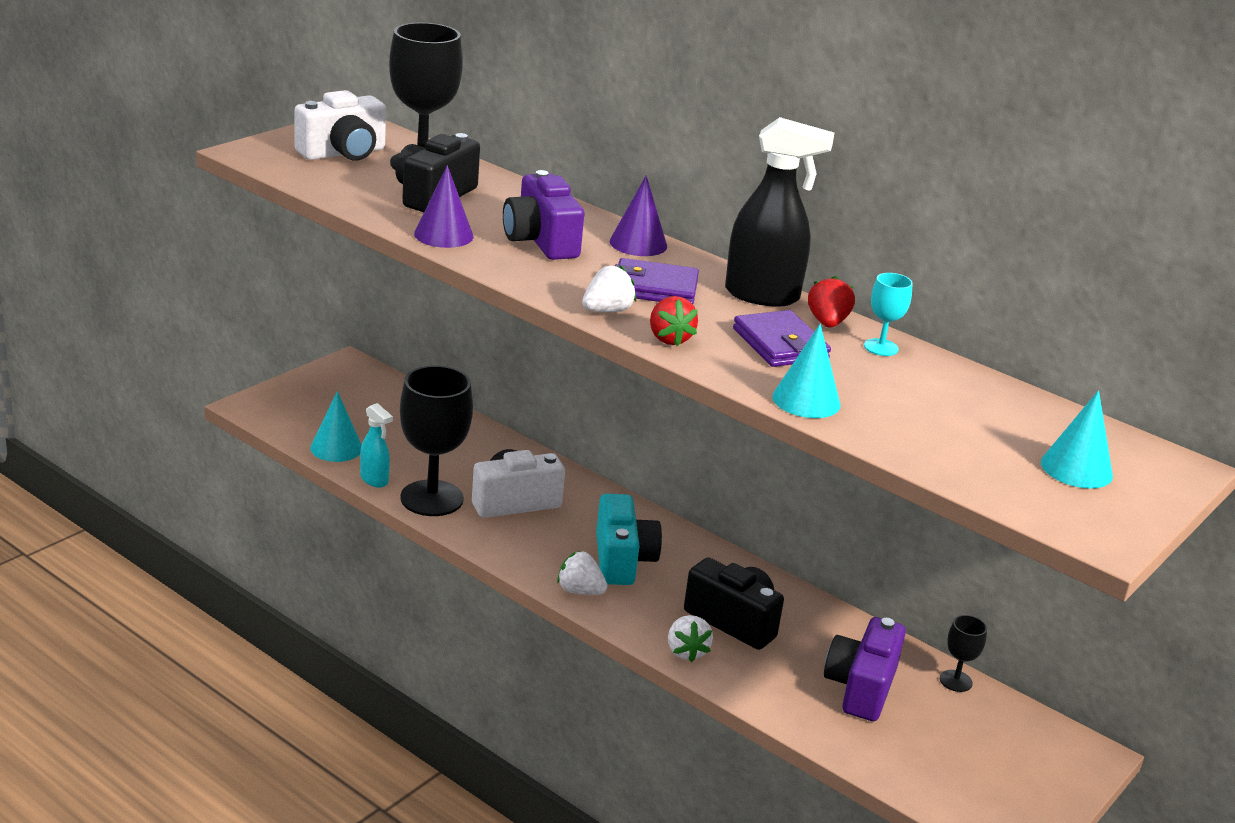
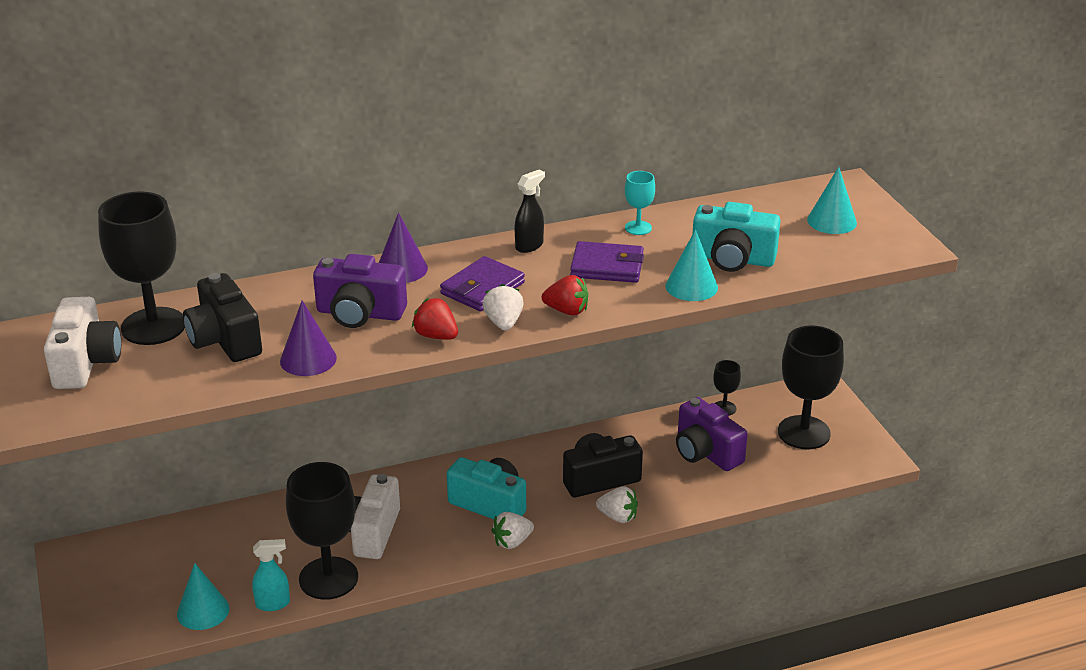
camera: 55 degrees left, 5 degrees up
(763, 296) = (529, 246): black spray bottle -> black spray bottle, size x0.54
(827, 323) = (589, 235): red strawberry -> red strawberry (436, 336)
(896, 416) = (732, 259): none -> turquoise camera
(986, 760) = (803, 432): none -> black goblet

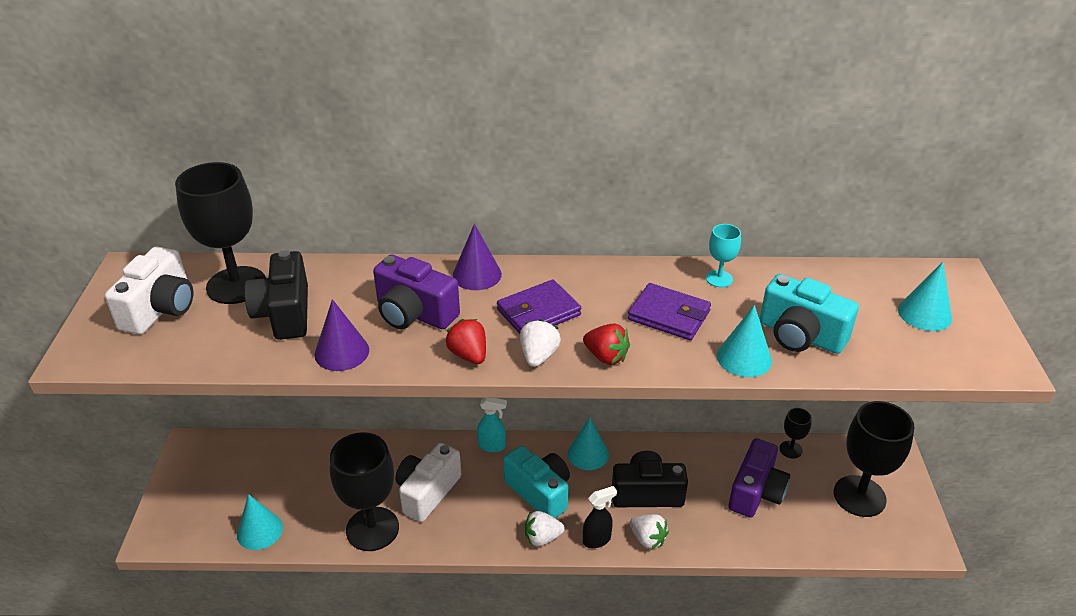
camera: 20 degrees right, 5 degrees up
(273, 604) = (317, 541): turquoise spray bottle -> turquoise spray bottle (492, 446)
(523, 458) = (588, 454): none -> turquoise cone
(529, 246) = (605, 276): black spray bottle -> black spray bottle (597, 540)
(706, 452) = (756, 492): purple camera -> purple camera turned 135 degrees counterclockwise

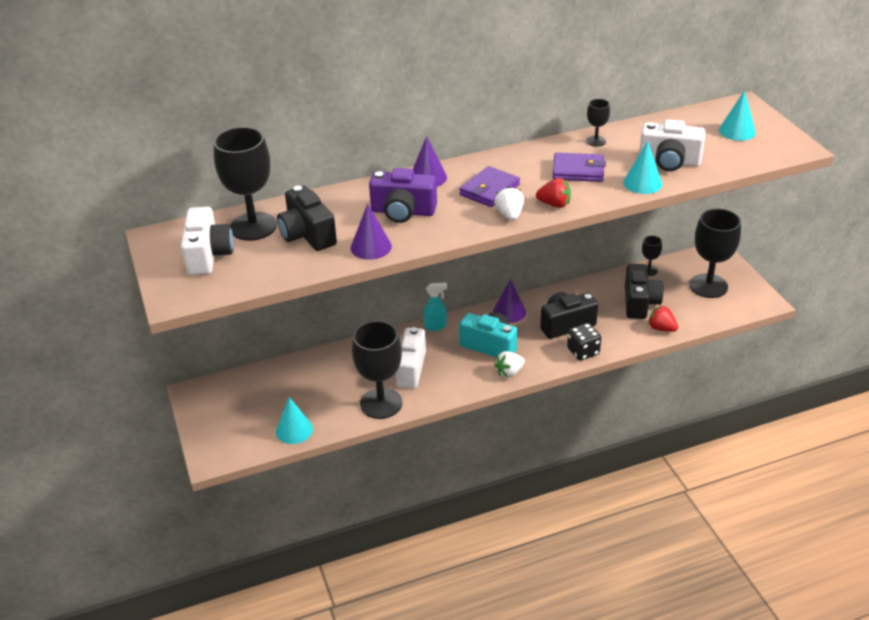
camera: 20 degrees left, 0 degrees up
(468, 355) = (461, 226): red strawberry -> red strawberry (661, 328)
(588, 454) = (509, 312): turquoise cone -> purple cone
(597, 540) = (548, 362): black spray bottle -> none
(647, 539) = (583, 351): white strawberry -> black dice
(719, 279) = (596, 141): turquoise goblet -> black goblet
(756, 492) = (640, 303): purple camera -> black camera
(800, 336) = (669, 162): turquoise camera -> white camera

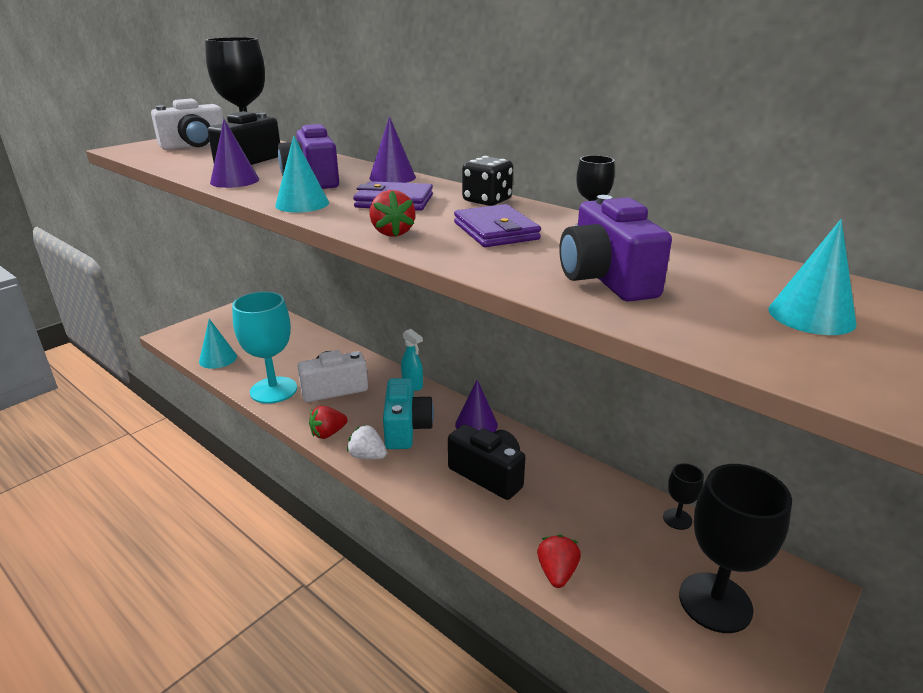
camera: 60 degrees right, 10 degrees down
(381, 403) = (273, 390): black goblet -> turquoise goblet
(467, 385) = (328, 433): none -> red strawberry
(509, 215) = (344, 217): white strawberry -> none
(583, 351) = (446, 505): black dice -> black dice (487, 201)
(640, 303) = (595, 531): black camera -> none
(642, 183) = (513, 271): turquoise cone -> turquoise cone (302, 204)
(669, 162) = (606, 279): white camera -> purple camera

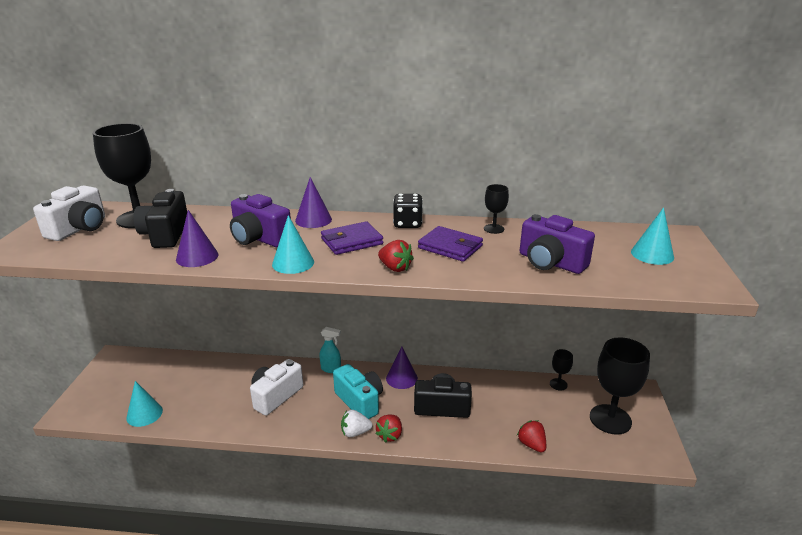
camera: 35 degrees left, 0 degrees up
(273, 390) = (228, 418): turquoise goblet -> none
(328, 433) = (309, 430): red strawberry -> red strawberry (390, 435)

